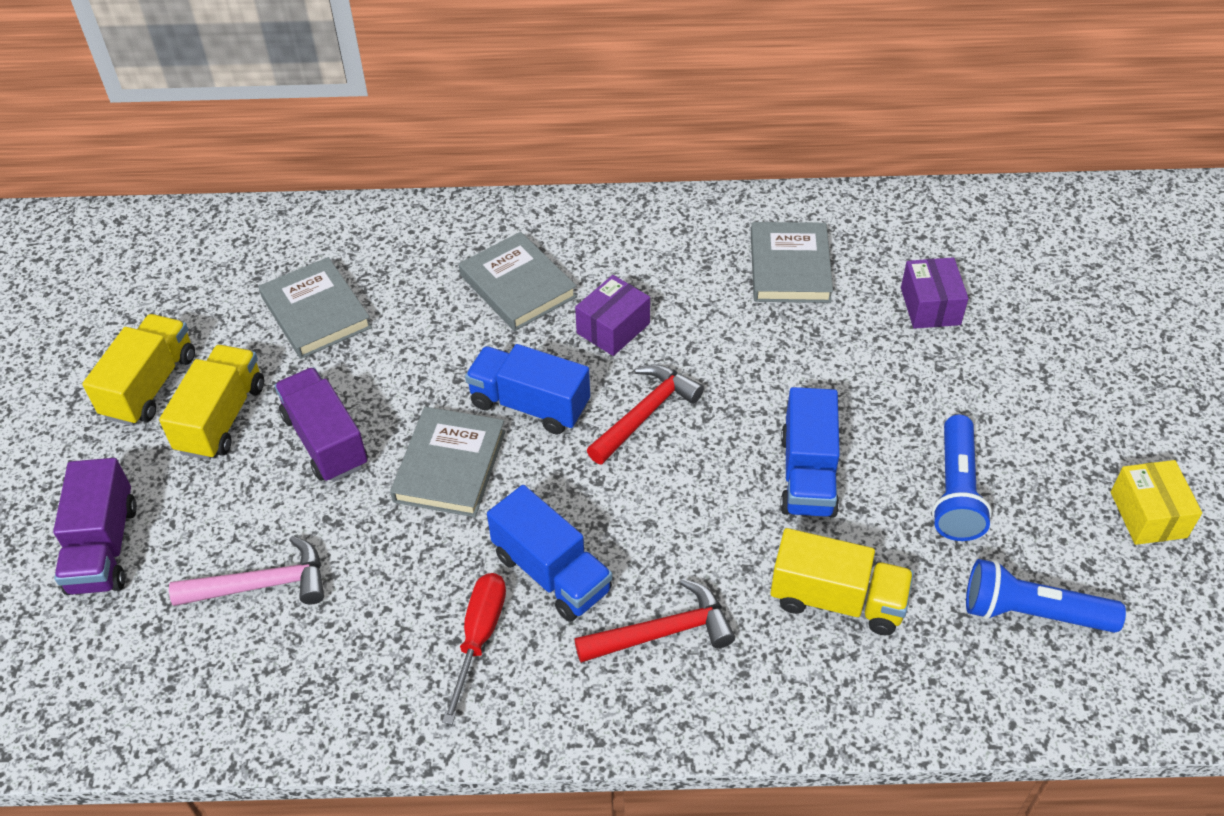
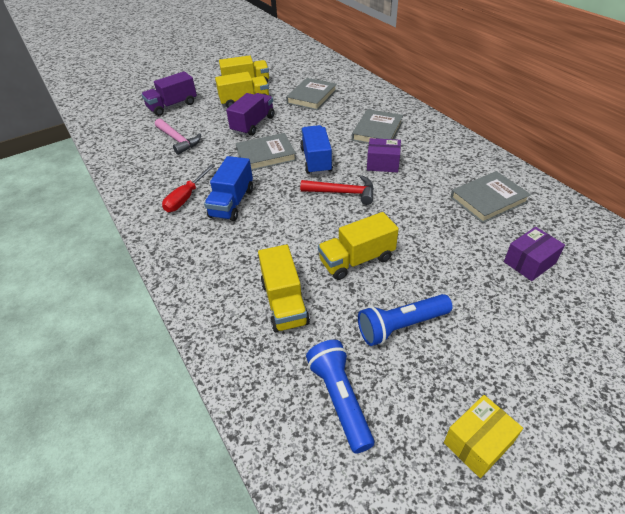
camera: 60 degrees right, 5 degrees down
(479, 637) = (186, 198): red screwdriver -> red screwdriver turned 135 degrees clockwise
(662, 632) = (222, 248): red hammer -> none
(807, 474) = (357, 260): blue truck -> yellow truck

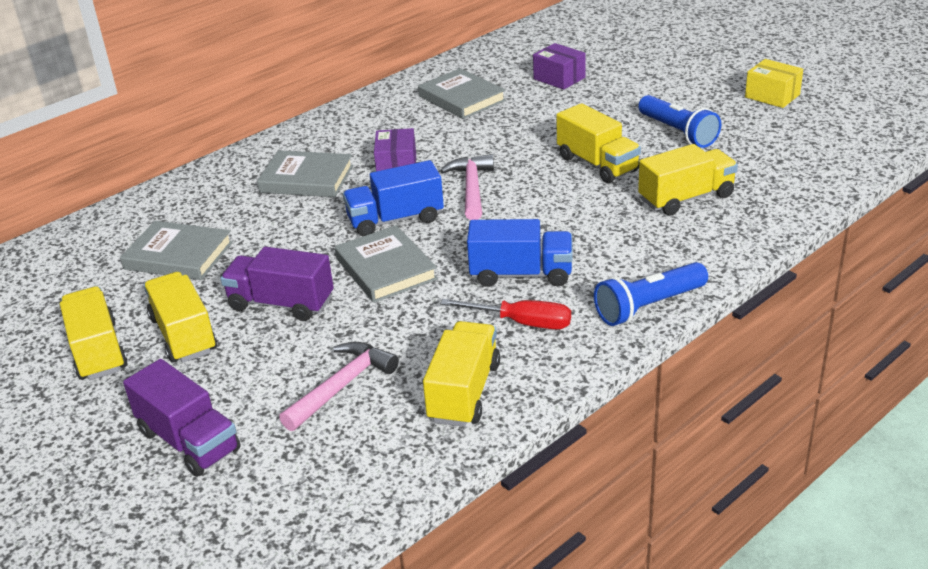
camera: 100 degrees left, 10 degrees down
(146, 174) = (464, 392): none -> yellow truck
(340, 399) = (778, 152): blue flashlight -> blue flashlight (648, 306)
(342, 193) = (471, 188): red hammer -> pink hammer

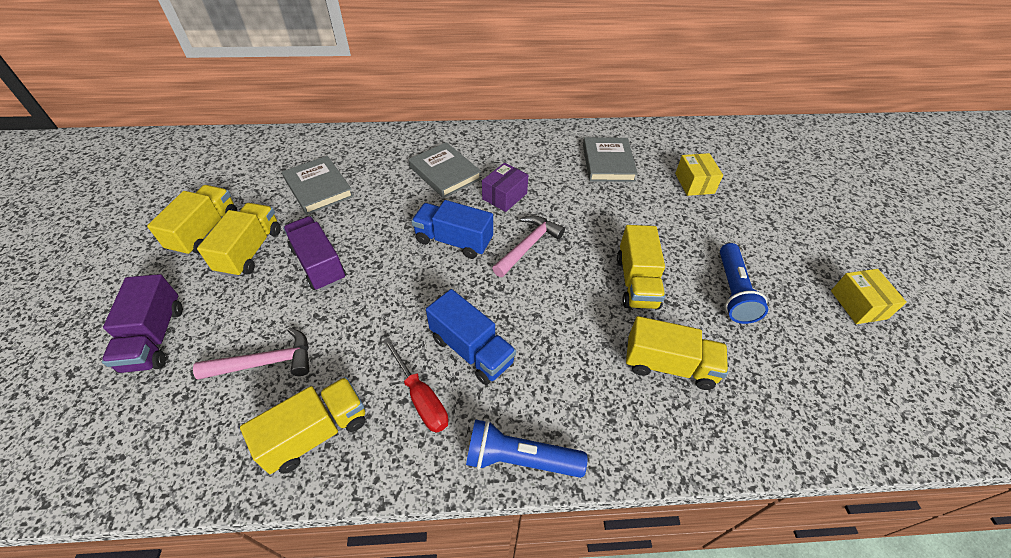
camera: 35 degrees right, 15 degrees up
(385, 269) = (401, 279): grey book -> none
(559, 78) = (694, 183): purple box -> yellow box

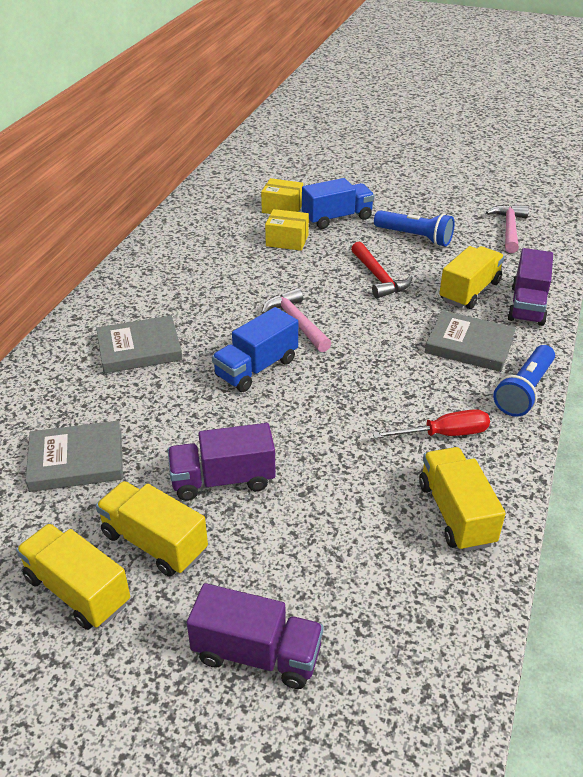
camera: 65 degrees left, 10 degrees down
(265, 362) = (349, 544): pink hammer -> pink hammer (509, 229)
(471, 350) = (405, 390): blue truck -> blue truck (337, 218)
(504, 196) = (213, 317): purple box -> none
(607, 163) = (215, 241): grey book -> grey book (469, 345)
(636, 282) = (378, 277): yellow truck -> red hammer
(683, 430) = (527, 305): none -> purple truck
(858, 304) = (454, 194): yellow box -> yellow box (287, 240)

